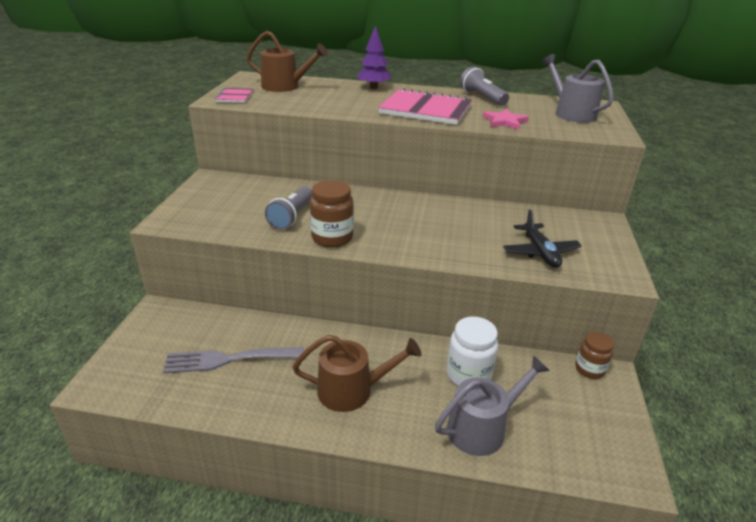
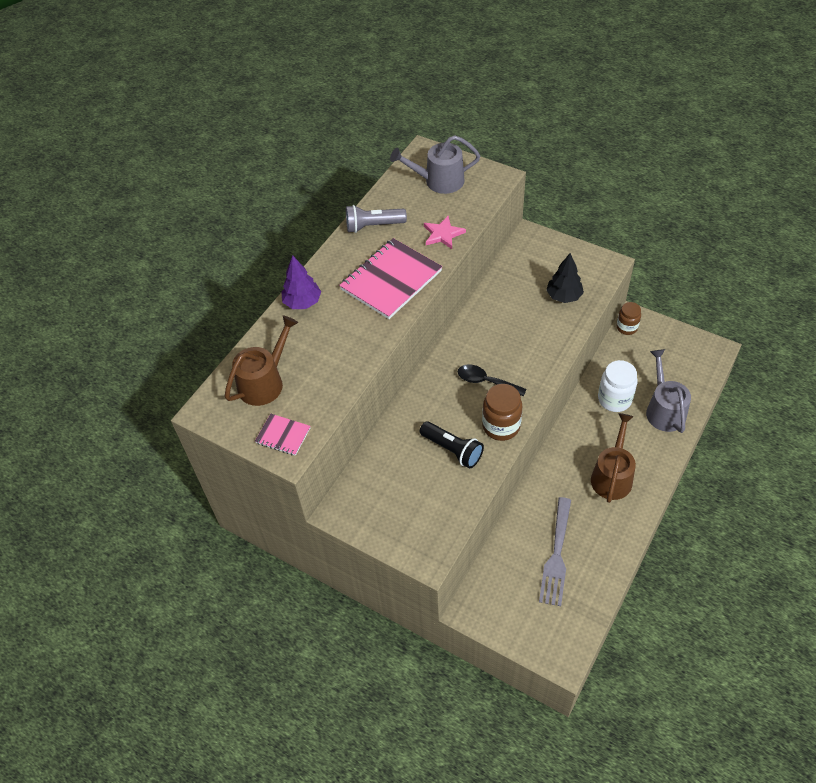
camera: 65 degrees left, 20 degrees up
(291, 216) = (452, 450): grey flashlight -> black flashlight
(384, 222) = (486, 381): none -> black spoon
(540, 252) = (563, 296): black plane -> black tree

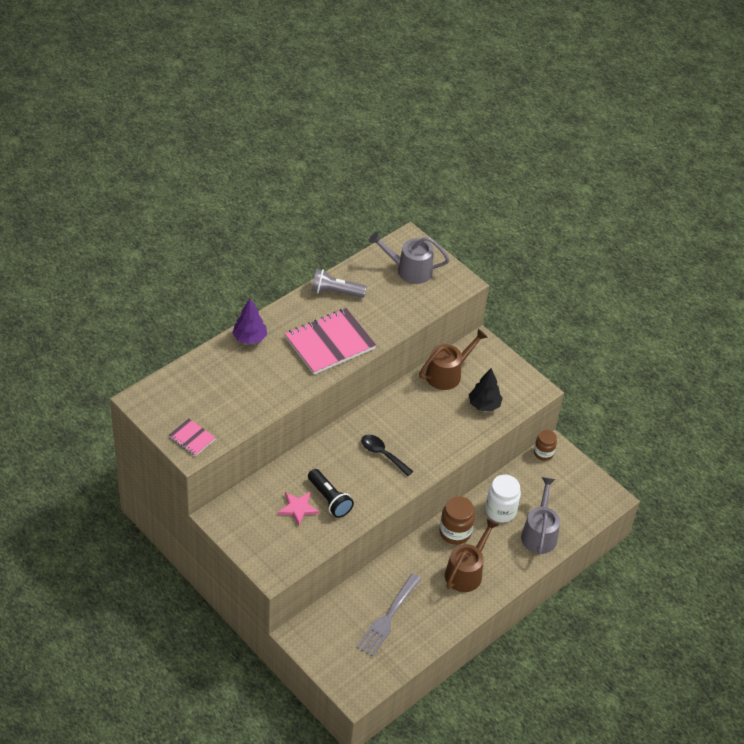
camera: 10 degrees right, 5 degrees down
(264, 382) = (193, 392): brown watering can -> brown watering can (447, 374)
(443, 234) = (391, 318): pink star -> pink star (298, 508)
(501, 426) = (378, 494): brown jar -> brown jar (455, 532)

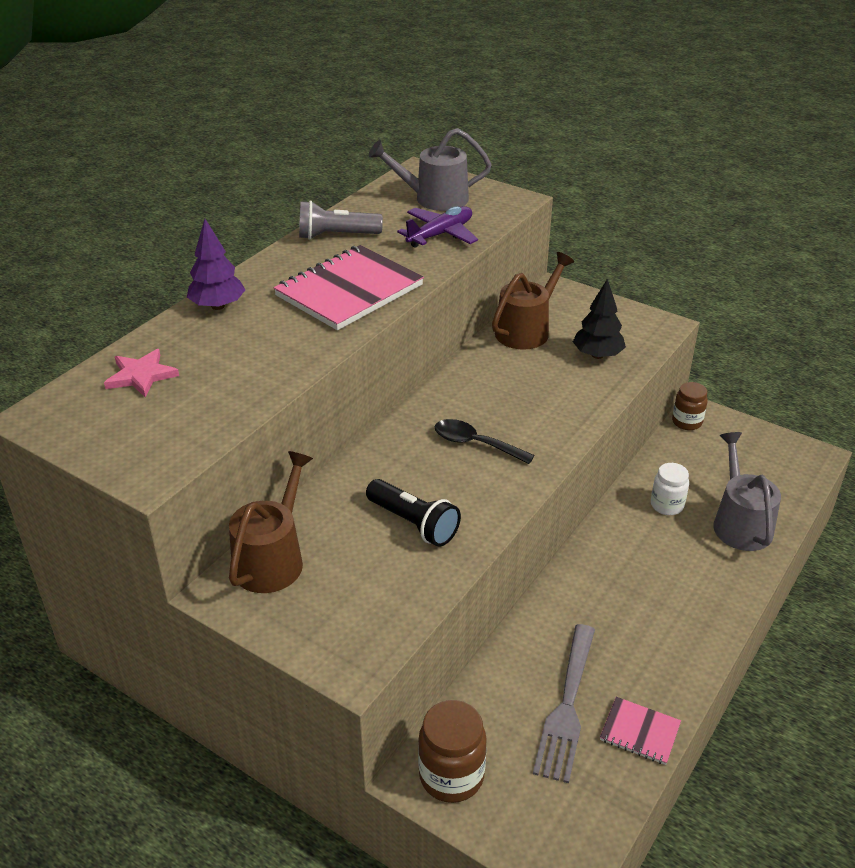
camera: 10 degrees left, 10 degrees down
(192, 438) = (145, 453): pink notebook -> pink notebook (639, 732)
(298, 508) = (364, 548): pink star -> pink star (141, 376)
(401, 306) = (440, 234): none -> purple plane
(455, 532) = (614, 549): brown jar -> brown jar (451, 776)
(466, 572) = (660, 603): brown watering can -> brown watering can (272, 559)
(500, 511) = (667, 505): white jar -> white jar, size x0.66

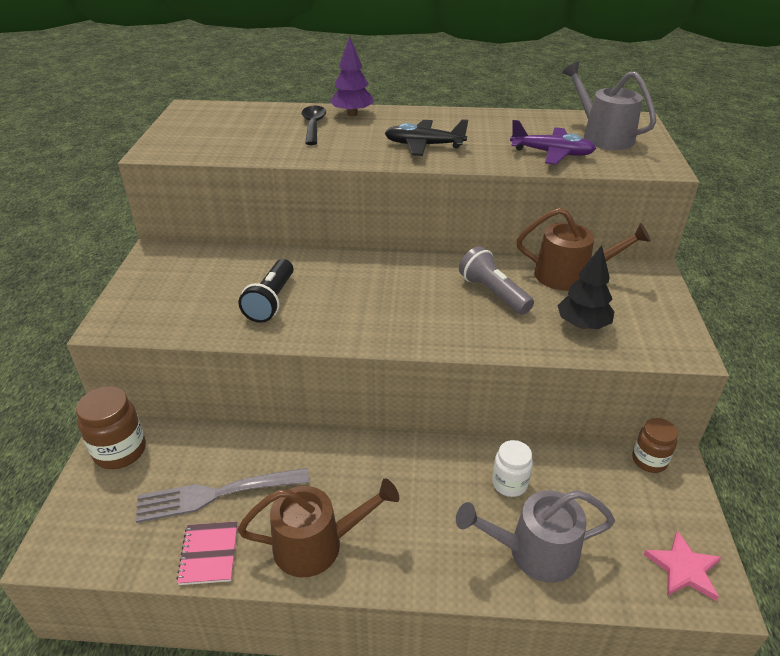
camera: 60 degrees right, 0 degrees up
(141, 376) = (253, 118): pink star -> pink star (683, 568)
(272, 559) = (197, 258): brown watering can -> brown watering can (316, 544)
(336, 236) = (491, 121): grey flashlight -> grey flashlight (493, 293)
(349, 291) = (424, 145): pink notebook -> black plane
(475, 444) = (388, 299): black spoon -> black spoon (313, 126)
(740, 523) = (534, 552): grey watering can -> grey watering can turned 150 degrees counterclockwise

